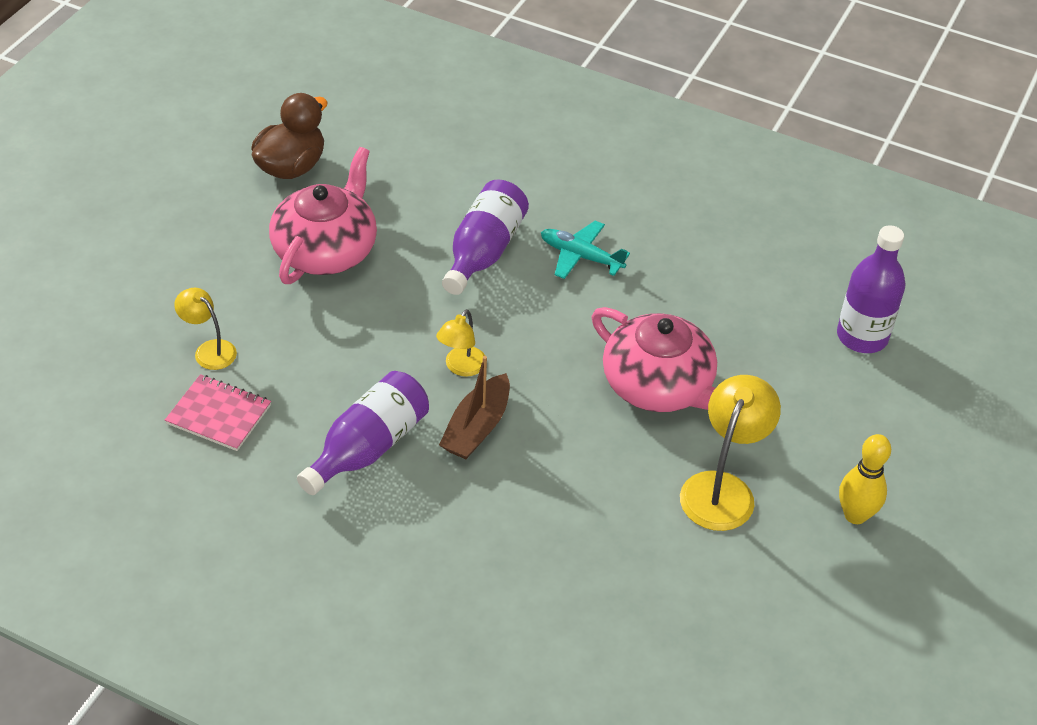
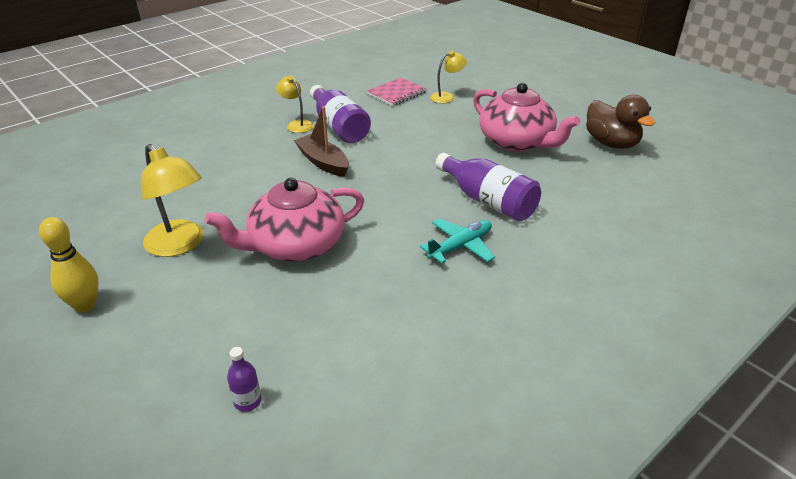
camera: 115 degrees right, 10 degrees down
(461, 367) = (377, 167): yellow lamp -> yellow lamp (297, 124)
(862, 337) = (247, 401): purple bottle -> purple bottle, size x0.46

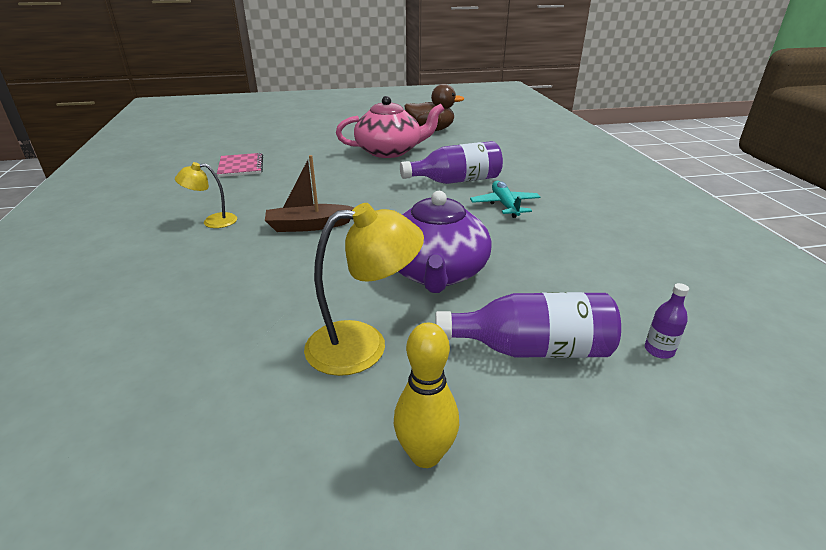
camera: 60 degrees left, 5 degrees down
(295, 245) = (436, 272): pink teapot -> purple teapot
(339, 127) = (255, 203): purple bottle -> purple bottle (532, 349)
(447, 97) = (284, 152): yellow lamp -> none

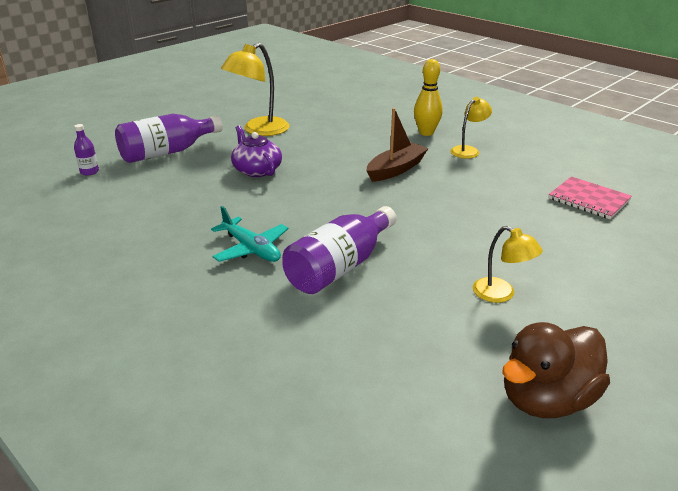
camera: 145 degrees right, 0 degrees up
(390, 151) = (501, 294): pink teapot -> yellow lamp
(425, 455) = (196, 115): yellow bowling pin -> yellow bowling pin (426, 133)
(436, 272) = (256, 170): purple teapot -> purple teapot, size x0.61

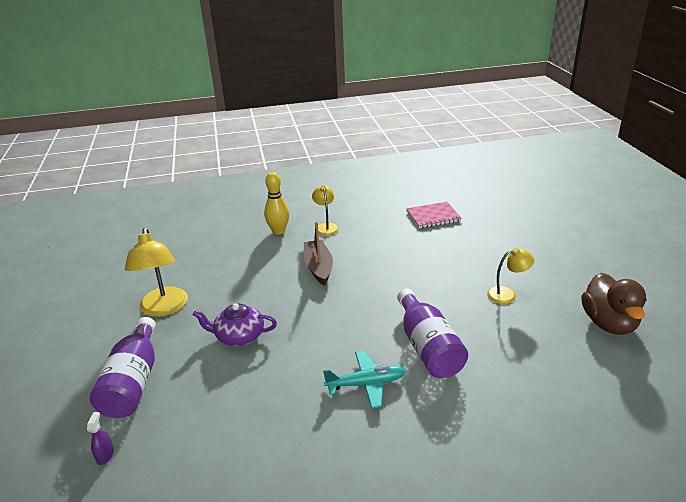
camera: 55 degrees left, 0 degrees up
(89, 172) = (105, 455): purple bottle -> purple spray bottle

